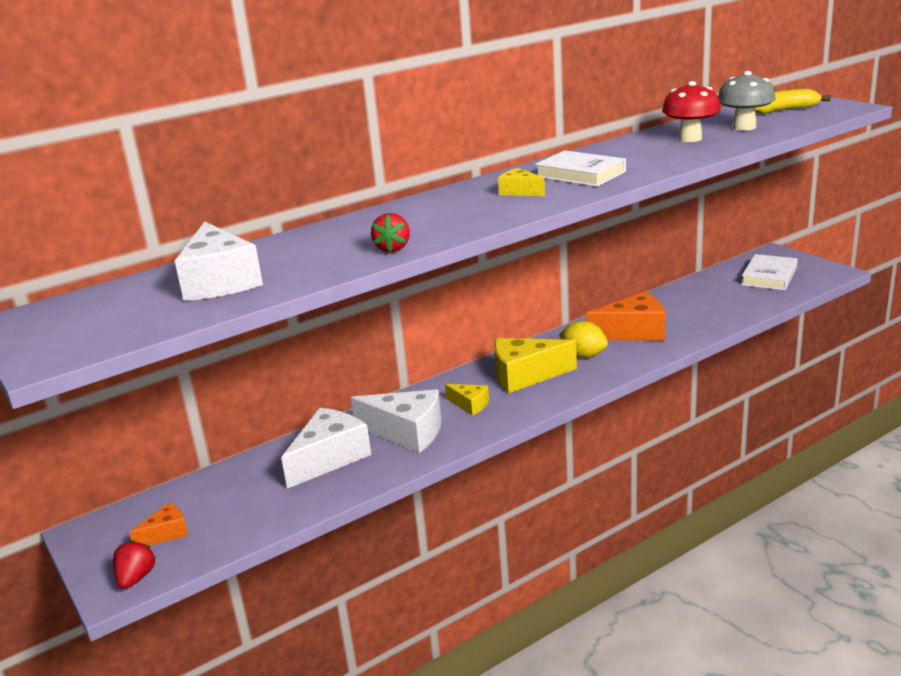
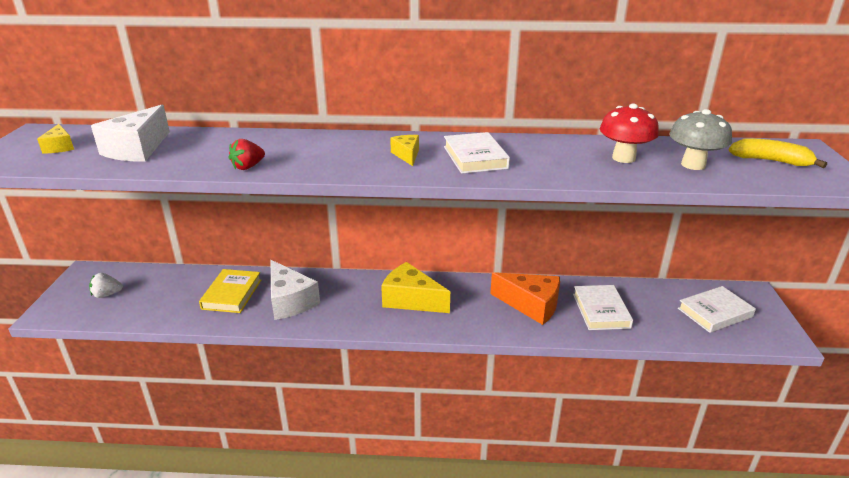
camera: 35 degrees right, 5 degrees up
(136, 578) = (60, 313): red strawberry -> none
(166, 533) = (107, 294): orange cheese -> white strawberry
(329, 458) = (232, 294): white cheese -> yellow book
(470, 405) = (349, 302): yellow cheese -> yellow cheese (60, 147)
(583, 355) = (469, 305): yellow lemon -> none
(691, 311) = (601, 311): none -> white book

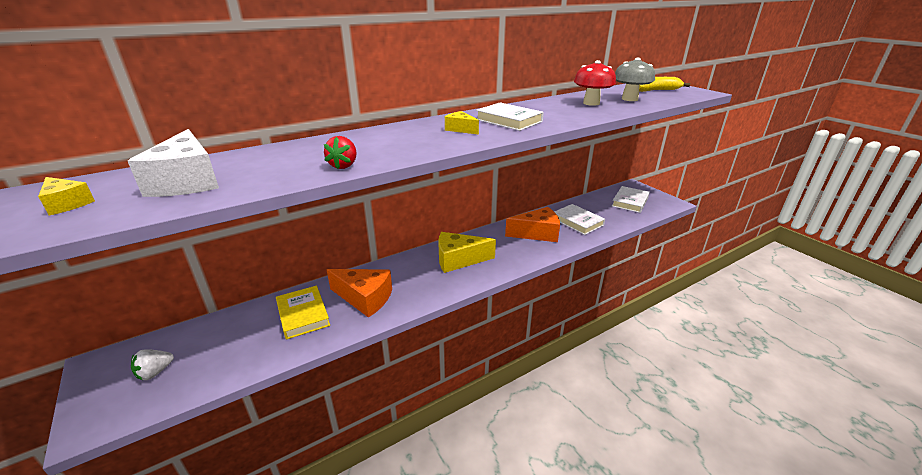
camera: 35 degrees left, 0 degrees up
(290, 301) = (365, 298): white cheese -> orange cheese

